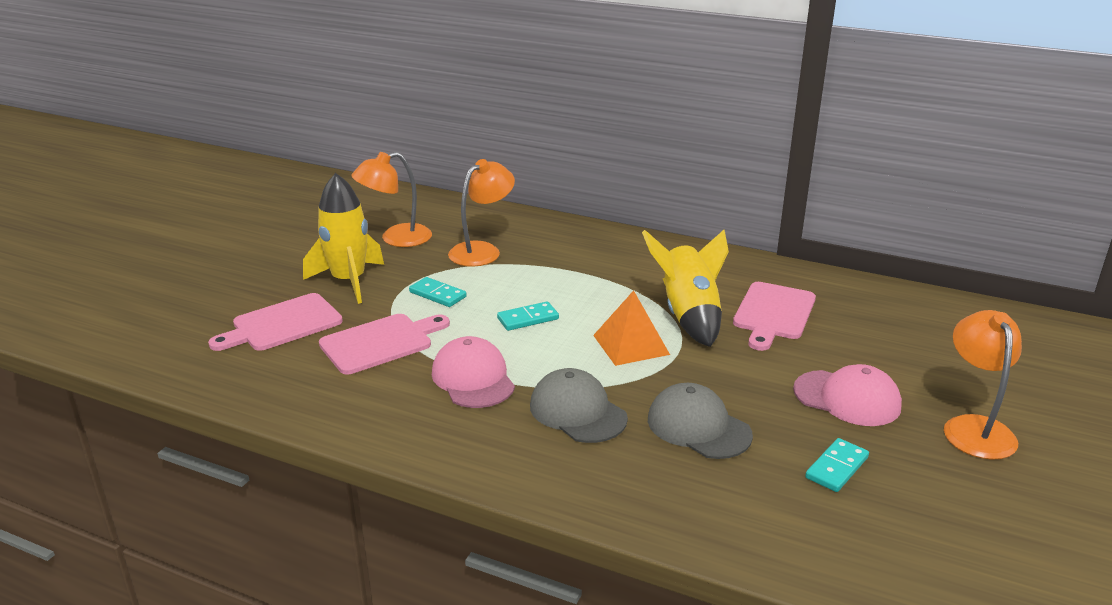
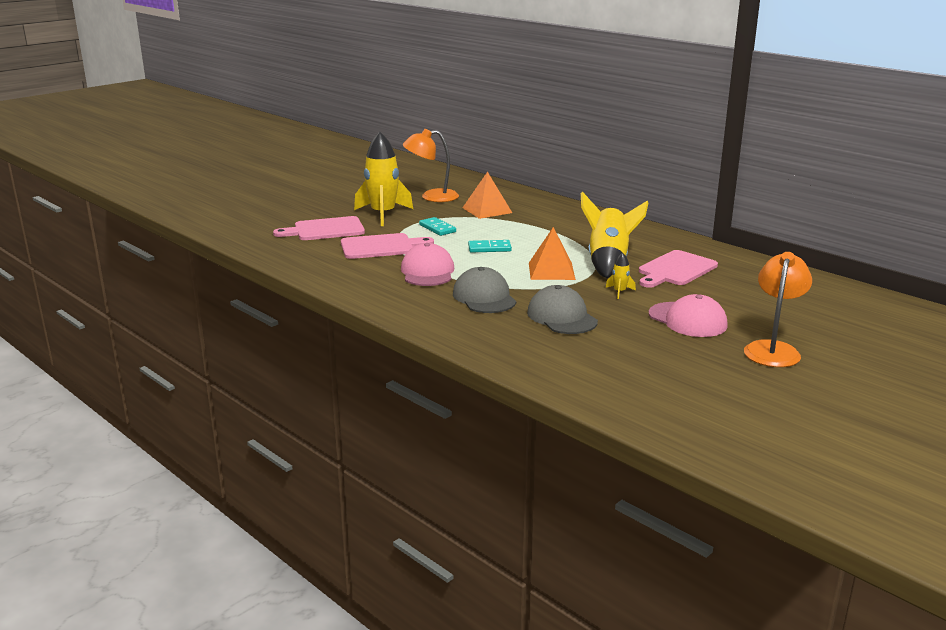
camera: 20 degrees right, 5 degrees down
(482, 251) = (487, 210): orange lamp -> orange pyramid
(736, 365) = (619, 292): none -> yellow rocket
(836, 467) = (643, 351): turquoise domino -> none

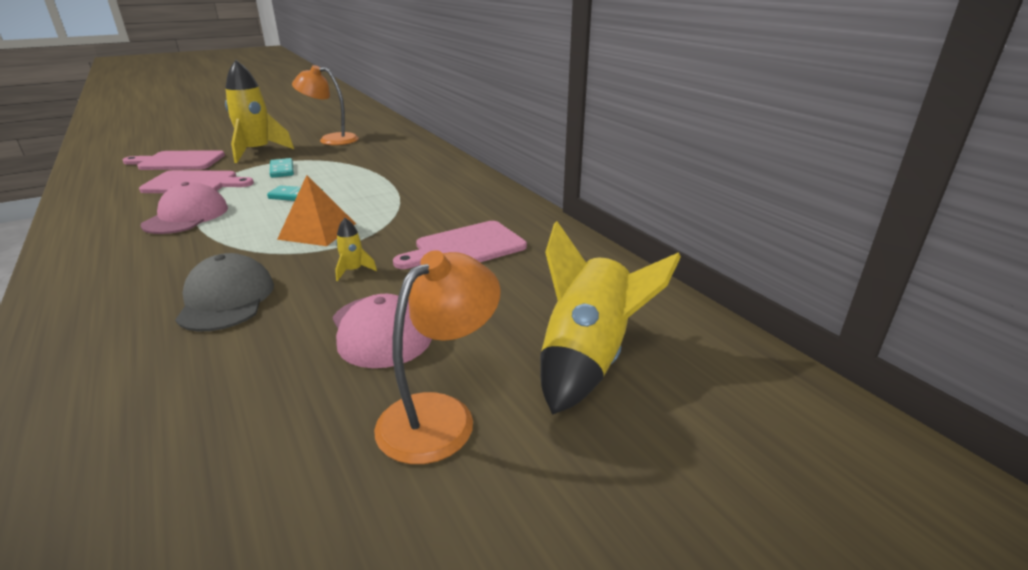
camera: 15 degrees right, 5 degrees up
(484, 297) = (186, 257): grey cap -> none
(487, 210) = (361, 156): orange pyramid -> none
(608, 262) = (398, 228): yellow rocket -> yellow rocket (587, 359)

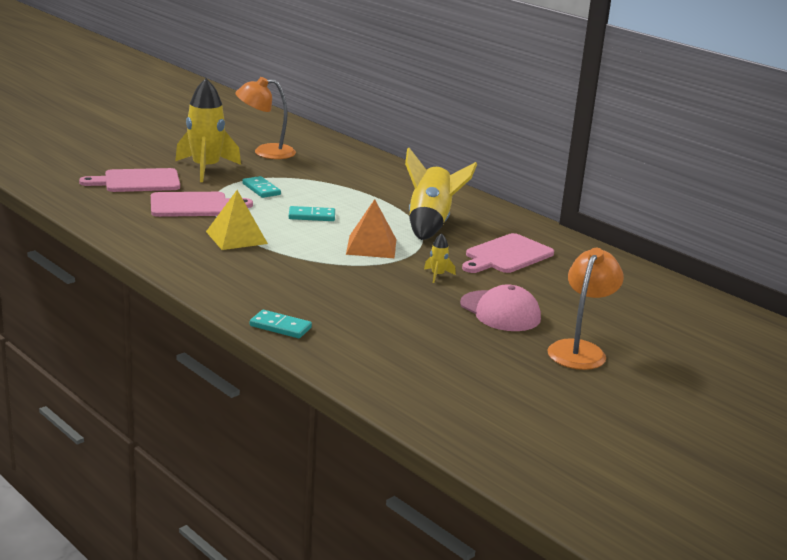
camera: 15 degrees left, 5 degrees down
(56, 339) = (280, 327): none -> turquoise domino
(186, 216) = (236, 237): pink cap -> yellow pyramid
(226, 299) = (366, 298): grey cap -> none
(587, 359) = (645, 320): yellow rocket -> yellow rocket (430, 224)

